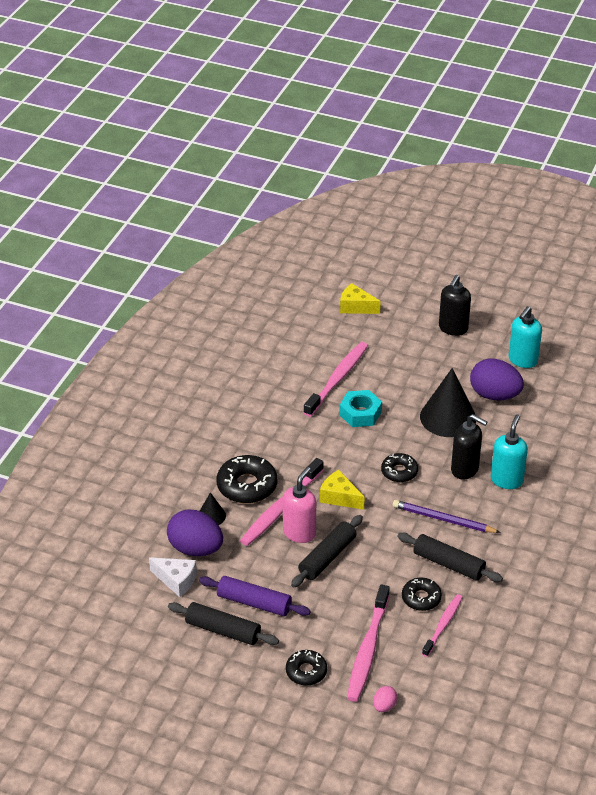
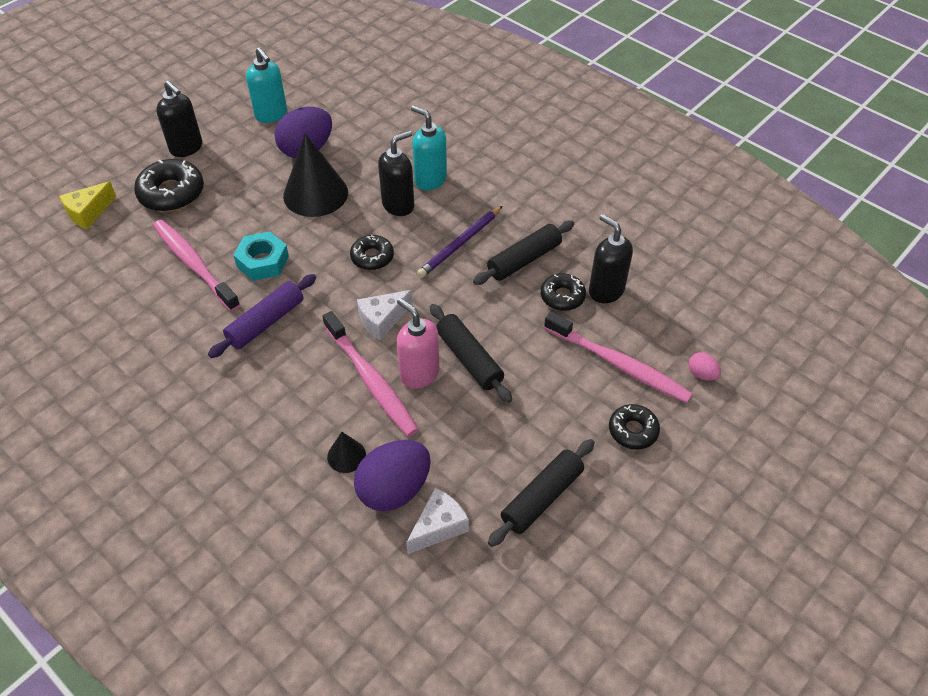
camera: 70 degrees left, 10 degrees up
(247, 486) = (315, 403): black donut -> black donut (171, 193)
(254, 602) = (509, 451): purple rolling pin -> purple rolling pin (265, 322)
(339, 497) = (382, 320): yellow cheese -> white cheese
(443, 625) = (606, 291): pink toothbrush -> black soap dispenser

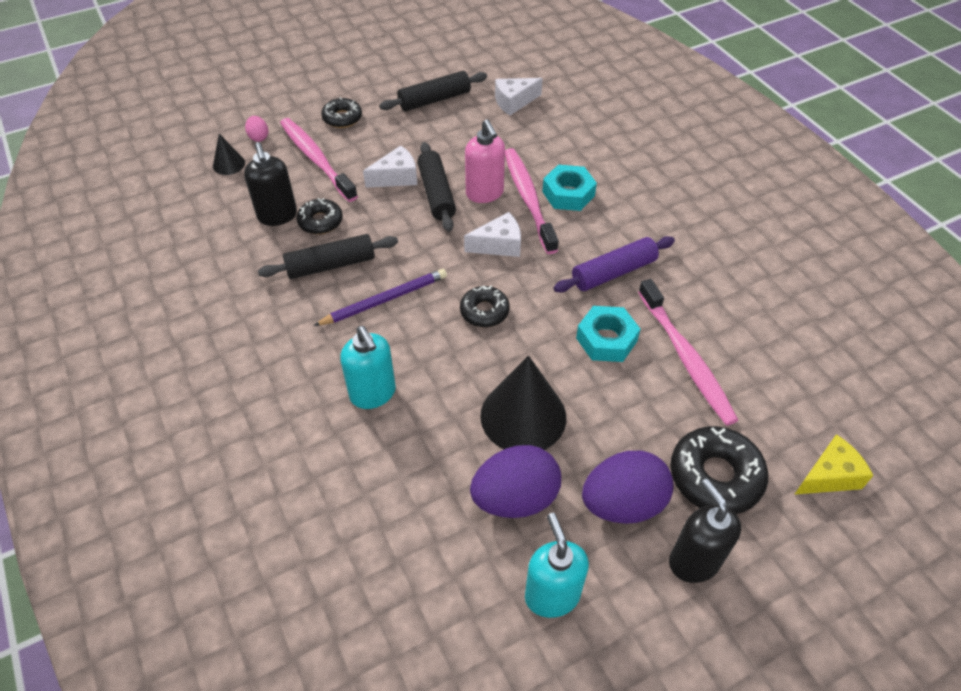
camera: 160 degrees left, 0 degrees up
(330, 399) = (568, 194): none -> turquoise nut
(346, 456) = (566, 154): black cone -> black cone (229, 164)
(394, 489) = (537, 127): purple egg -> purple egg (623, 503)
(398, 205) = (428, 368): black soap dispenser -> none
(521, 366) = (396, 177): none -> white cheese

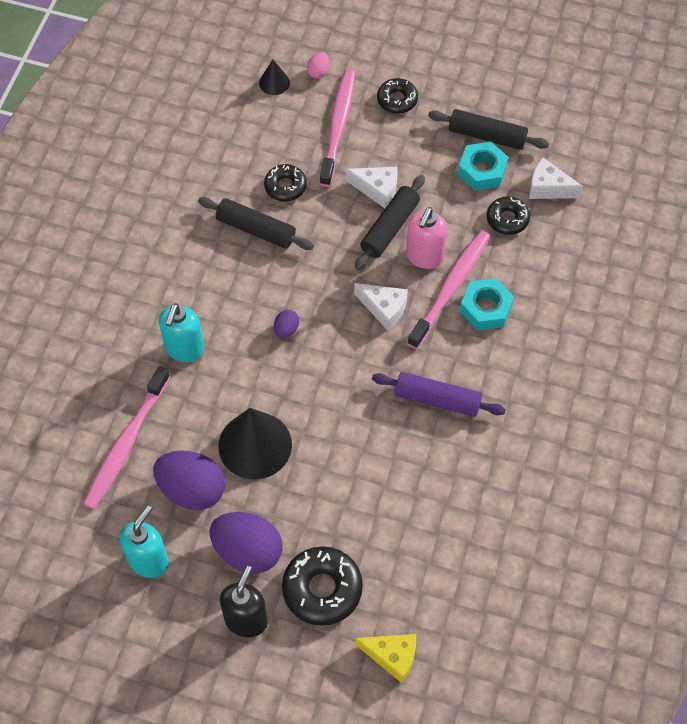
camera: 45 degrees right, 10 degrees up
(277, 216) = (262, 158): black soap dispenser -> none
(384, 300) = (261, 287): purple pencil -> none
(442, 314) = (286, 330): none -> purple egg
(484, 311) = (315, 352): black donut -> black donut (507, 219)
(606, 339) = (369, 443): turquoise nut -> turquoise nut (482, 171)
(686, 358) = (405, 503): pink toothbrush -> pink toothbrush (126, 444)

